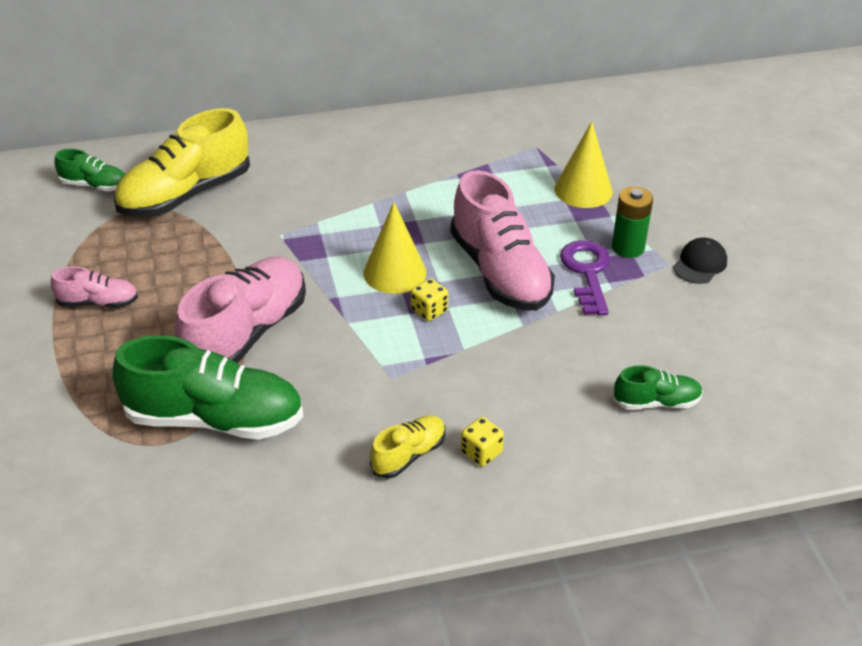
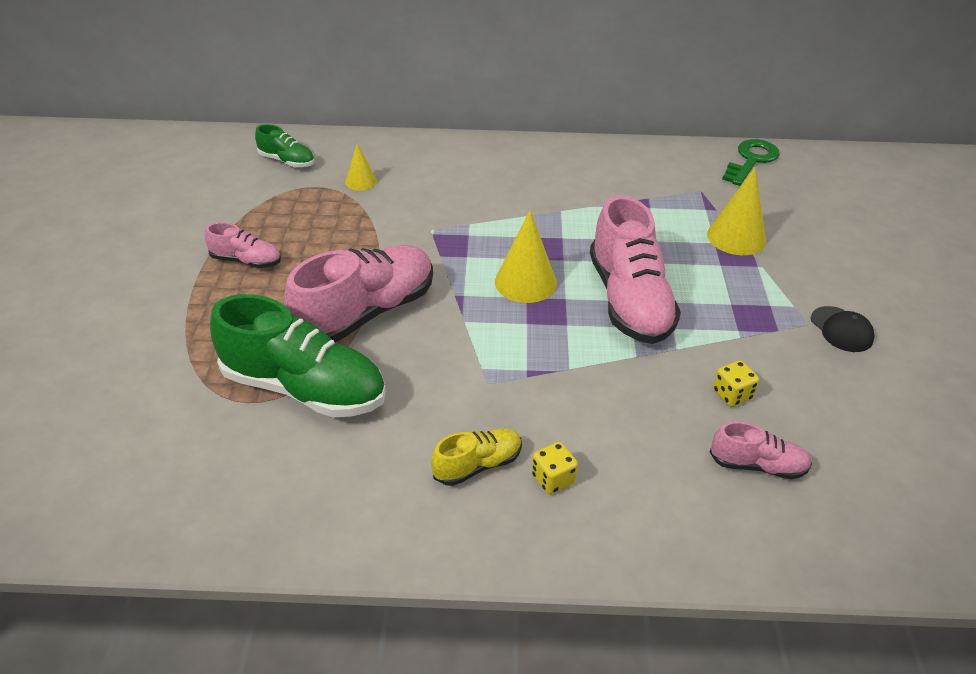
camera: 15 degrees right, 0 degrees up
(185, 195) = (361, 181): yellow shoe -> yellow cone
(429, 311) = (547, 325): yellow dice -> yellow dice (732, 394)
(577, 106) = (751, 160): none -> green key
(587, 273) = (718, 317): purple key -> none
(628, 247) = (767, 300): green battery -> none
(656, 402) = (757, 465): green shoe -> pink shoe
(700, 264) = (841, 329): black cap -> black cap turned 105 degrees clockwise

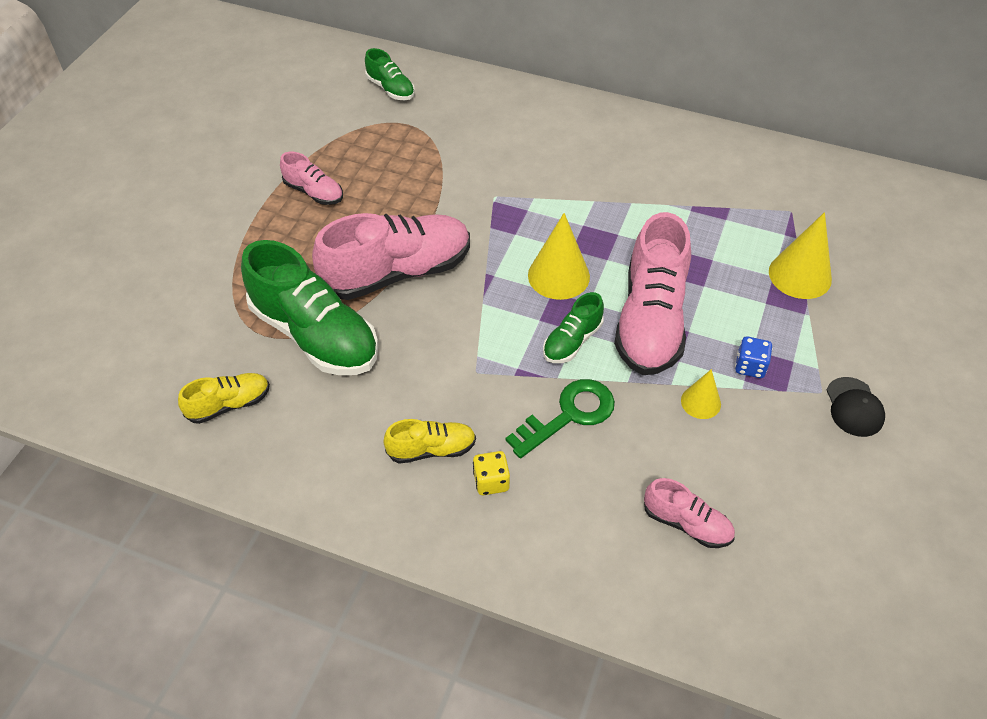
camera: 20 degrees right, 10 degrees up
(236, 479) = (229, 404): none -> yellow shoe
(361, 181) = (450, 127): yellow cone -> yellow cone (700, 402)
(567, 334) = (572, 341): none -> green shoe
(732, 394) = (701, 446): yellow dice -> none
(736, 318) = (750, 366): none -> blue dice
(751, 160) = (868, 185): green key -> green key (569, 415)

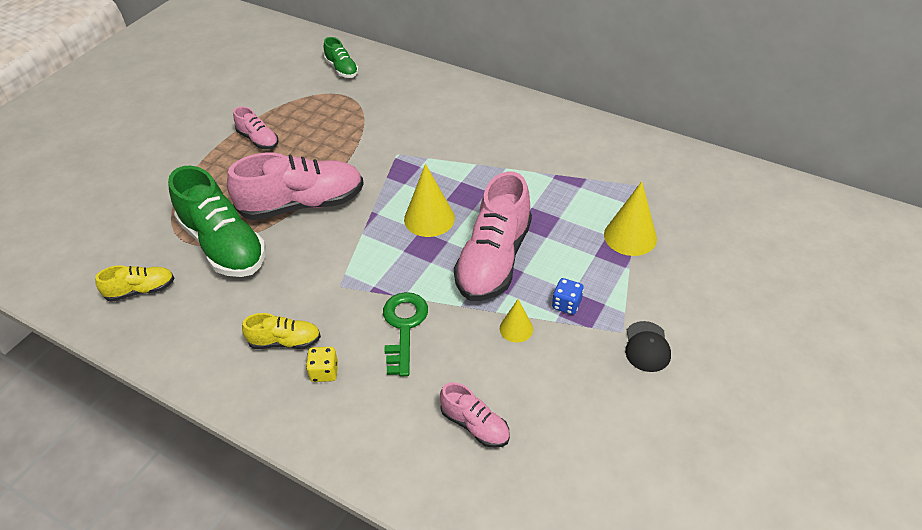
camera: 10 degrees right, 5 degrees down
(569, 415) = (404, 327): green key -> green key turned 60 degrees counterclockwise
(572, 341) = (424, 270): green shoe -> none

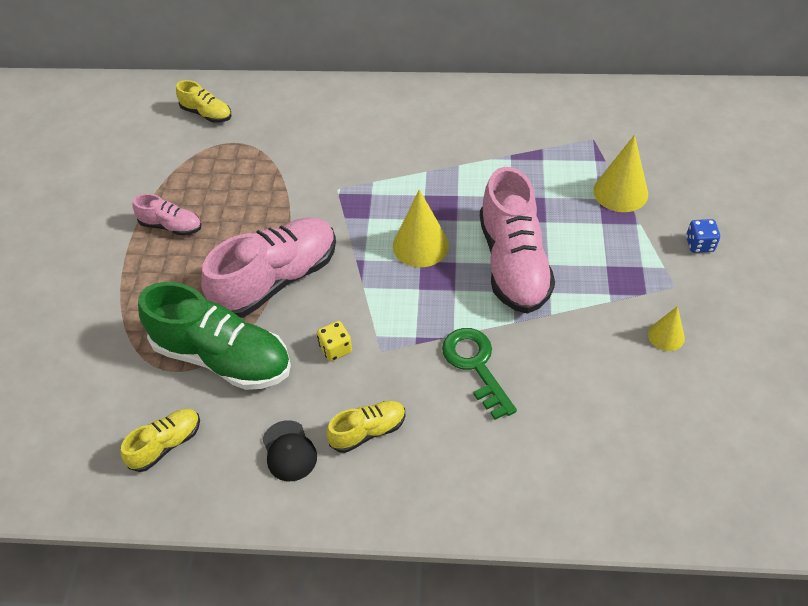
camera: 25 degrees left, 5 degrees up
(324, 372) = (431, 444): yellow dice -> yellow dice (335, 349)
(342, 69) = (207, 114): green shoe -> yellow shoe
(475, 425) = (609, 431): pink shoe -> none
(516, 328) = (581, 323): yellow cone -> yellow cone (666, 336)
(566, 304) = (609, 281): blue dice -> blue dice (699, 244)
(647, 347) = (704, 292): black cap -> black cap (289, 451)

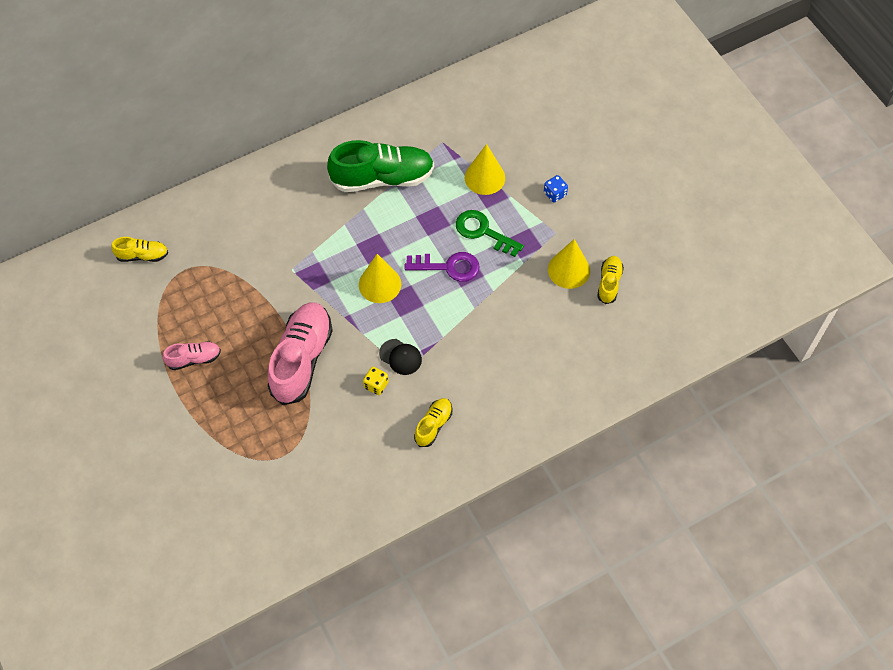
camera: 35 degrees left, 10 degrees up
(166, 444) = (317, 502): yellow shoe -> yellow shoe (609, 283)
(223, 357) = (308, 430): green shoe -> green shoe (382, 178)
(289, 451) = (395, 463): black cap -> black cap (400, 357)
(476, 366) = (469, 349): green key -> green key (483, 232)
(513, 263) = (448, 267): pink shoe -> purple key
(666, 336) = (568, 270): yellow cone -> yellow cone, size x1.72

